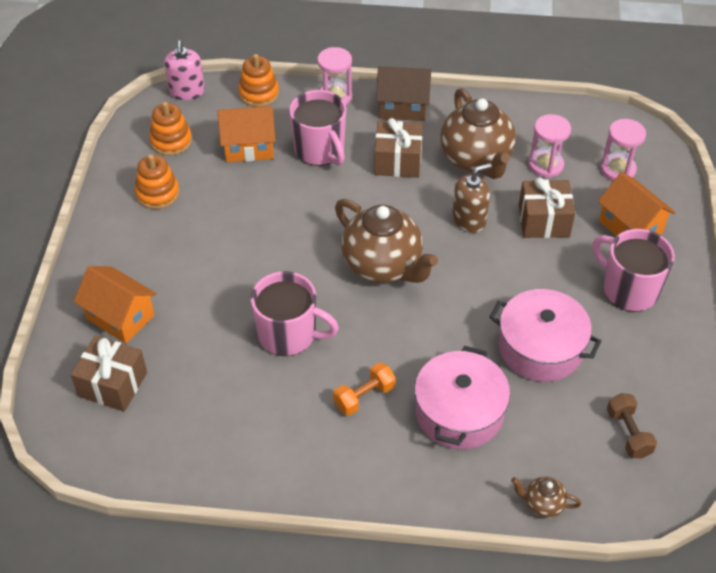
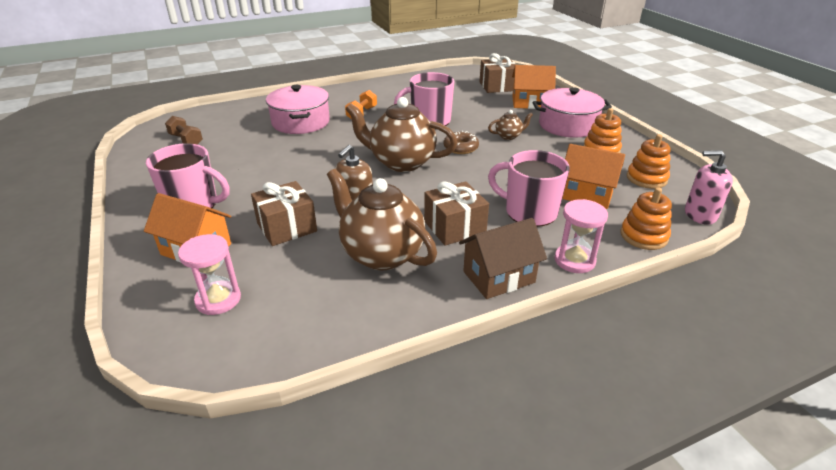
camera: 150 degrees right, 15 degrees down
(187, 91) = (700, 214): pink soap dispenser -> pink soap dispenser turned 45 degrees counterclockwise
(249, 147) = (586, 194): orange house -> orange house turned 60 degrees clockwise
(298, 263) = (461, 148): none -> brown donut
(540, 348) = (259, 157): pink pot -> pink pot (568, 125)
(542, 504) = (235, 108): brown teapot -> brown teapot (508, 136)
(545, 165) = (305, 275): pink hourglass -> none

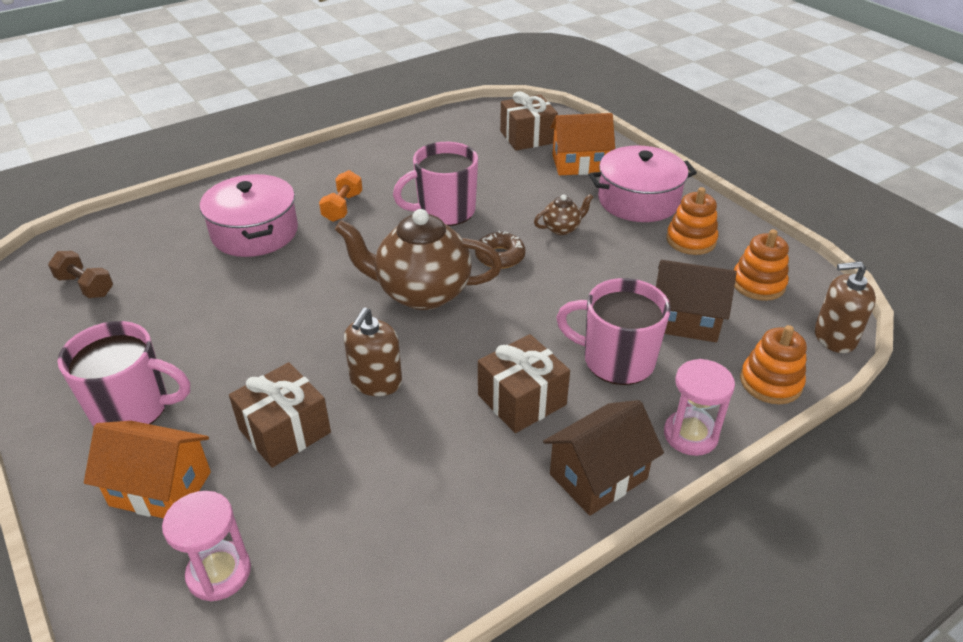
camera: 10 degrees left, 5 degrees up
(381, 254) = (431, 460): brown teapot -> none
(586, 194) = (685, 321): orange house -> brown house
(700, 214) = (834, 337): pink soap dispenser -> brown soap dispenser

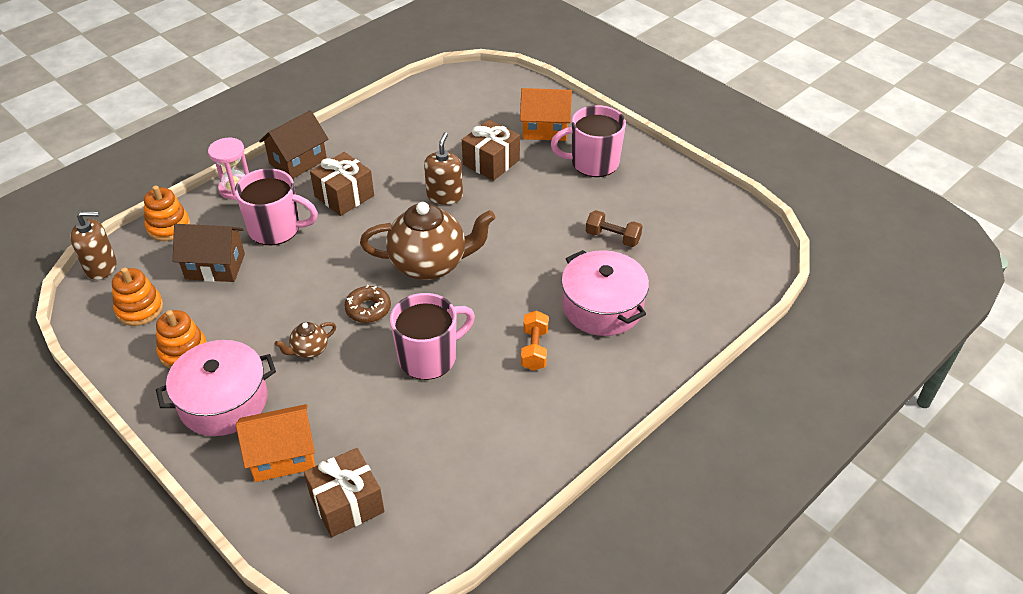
camera: 170 degrees right, 5 degrees up
(85, 286) = (703, 237): brown dumbbell -> brown dumbbell (612, 237)
(219, 573) = (492, 103): pink hourglass -> none

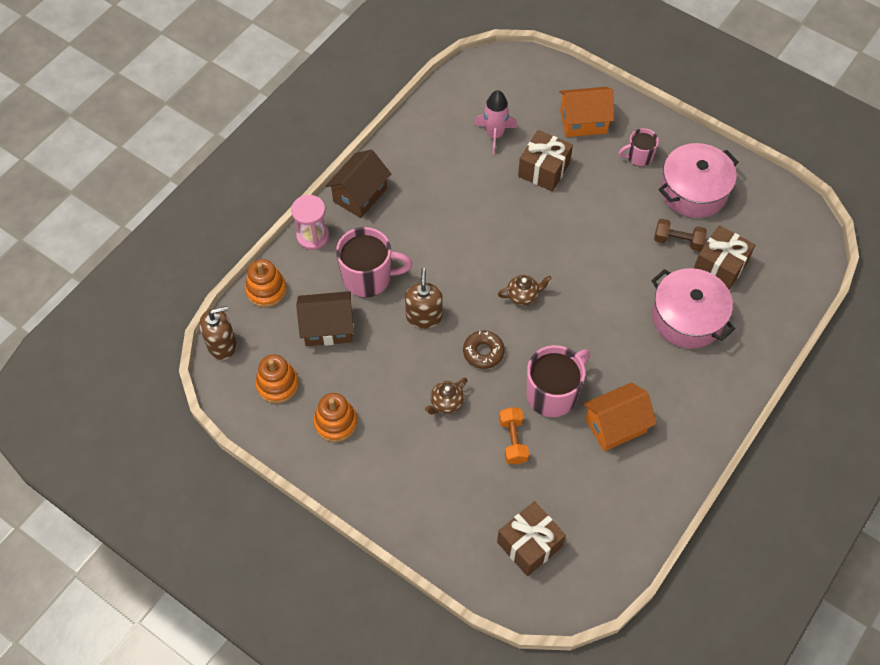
camera: 10 degrees left, 15 degrees up
(223, 401) = (390, 466): pink pot -> pink pot (693, 191)
(282, 456) = (461, 510): orange house -> orange house (615, 425)
(344, 196) = (418, 230): brown gift -> brown gift (720, 266)
(430, 264) = (523, 296): brown teapot -> brown teapot, size x0.45
(444, 195) = (512, 215): brown soap dispenser -> brown soap dispenser (424, 316)
(451, 130) = (494, 135): none -> pink rocket
(534, 349) = (640, 371): orange dumbbell -> orange dumbbell (513, 440)
(593, 163) = (639, 157): pink mug -> pink mug, size x0.56

